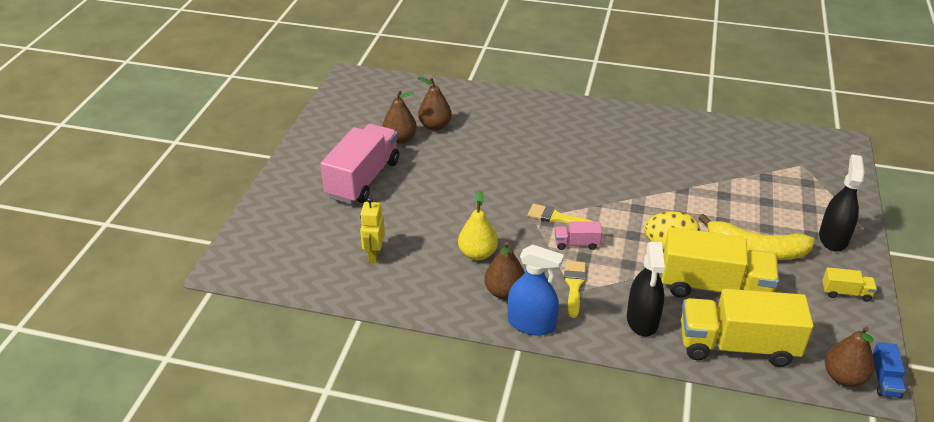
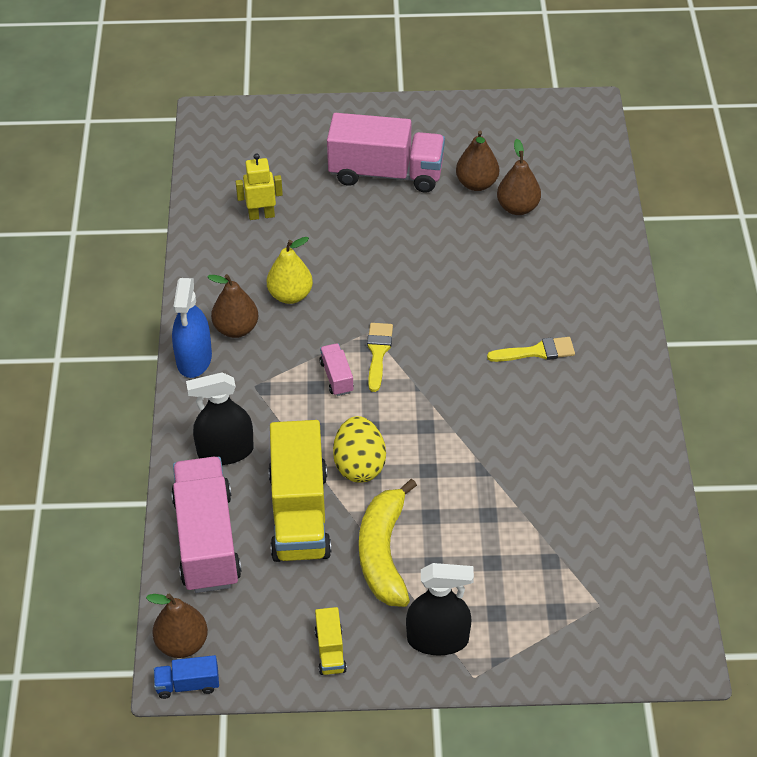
camera: 75 degrees right, 10 degrees up
(574, 285) = (264, 385): yellow brush -> yellow brush (537, 352)
(737, 346) = (207, 540): yellow truck -> pink truck

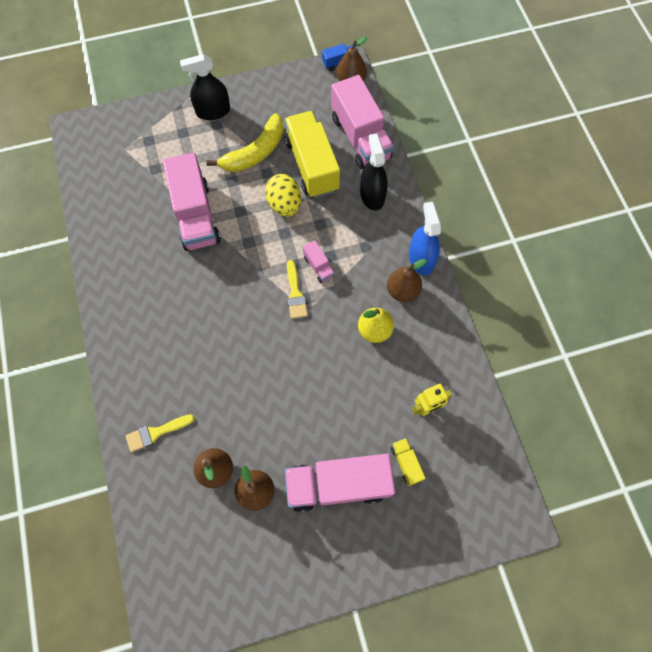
camera: 165 degrees right, 20 degrees up
(225, 451) = (372, 195): black spray bottle -> black spray bottle turned 75 degrees counterclockwise
(330, 650) = (270, 94): yellow truck -> yellow truck (406, 463)
(383, 553) = (255, 152): yellow banana -> yellow banana turned 60 degrees clockwise
(496, 477) = (196, 216): none -> pink truck
(537, 352) = (181, 321): yellow brush -> yellow brush (156, 433)

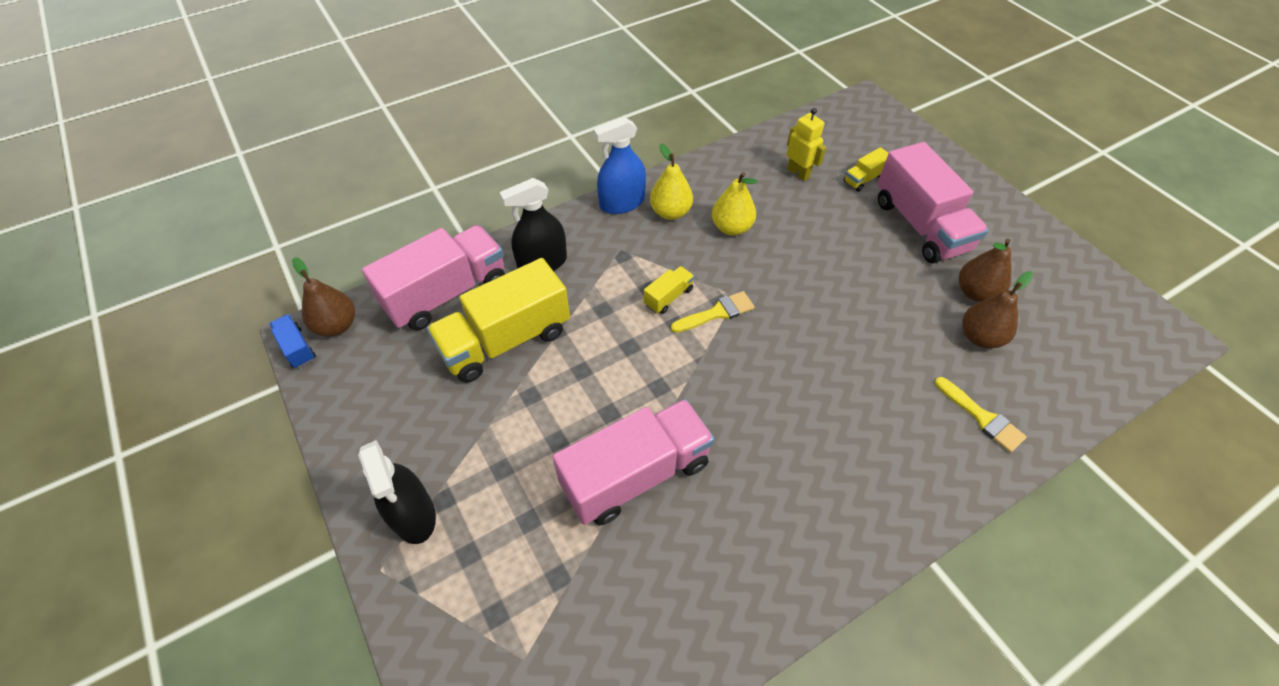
camera: 105 degrees left, 15 degrees down
(255, 152) = (494, 422): yellow banana -> none
(284, 204) = (582, 358): yellow egg -> none
(318, 266) = (668, 297): pink truck -> yellow truck
(402, 291) = (670, 212): brown pear -> yellow pear

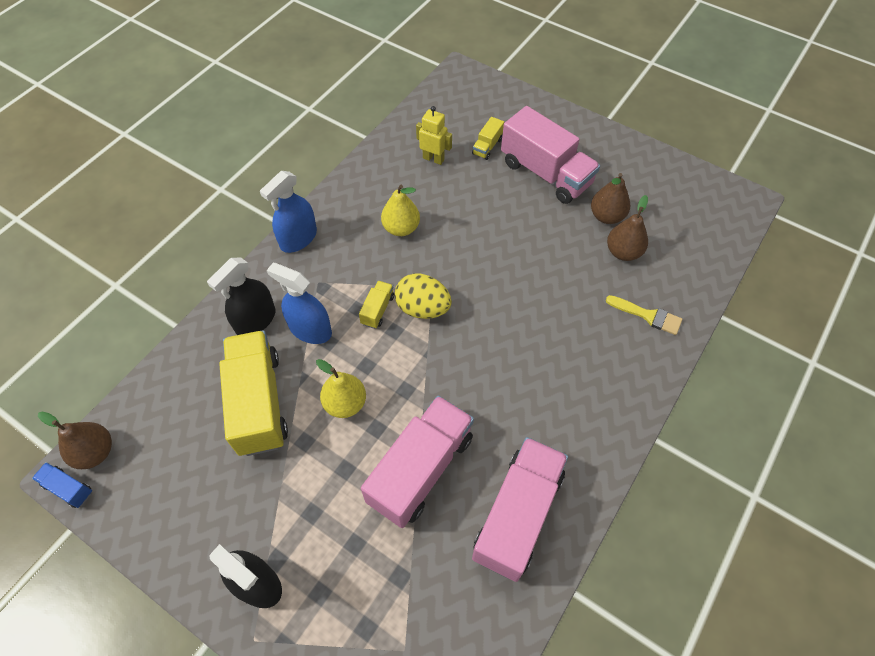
camera: 25 degrees left, 5 degrees up
(446, 293) = (183, 381): pink truck -> pink truck (517, 515)
(505, 340) = (259, 402): yellow truck -> yellow truck turned 135 degrees clockwise
(590, 291) = (310, 329): none -> blue spray bottle
(670, 212) = (344, 232): yellow pear -> yellow pear (345, 403)
(717, 313) = (422, 308): yellow brush -> yellow egg

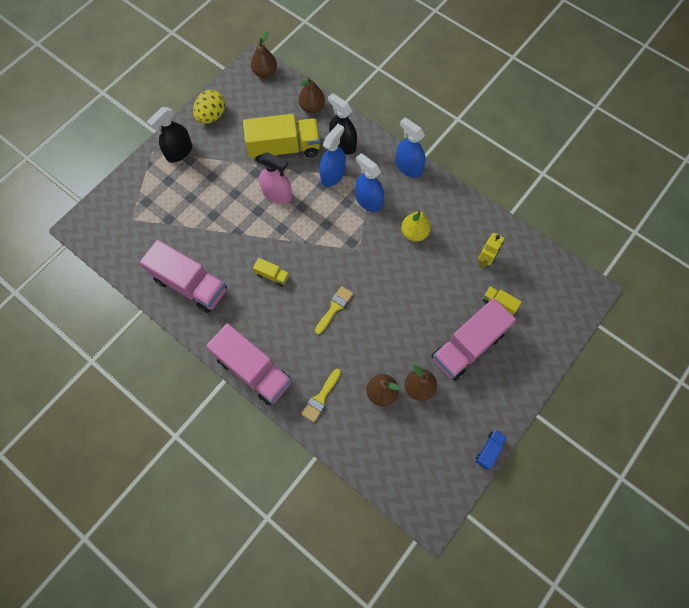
camera: 95 degrees right, 10 degrees up
(68, 488) = (246, 64): blue truck -> blue truck (489, 450)
(181, 369) = (312, 107): none -> brown pear
(345, 403) = (277, 194): yellow pear -> pink spray bottle
(354, 282) = (368, 201): none -> blue spray bottle
(377, 310) = (344, 215): yellow truck -> yellow truck (272, 275)
(420, 469) = (228, 233): pink truck -> pink truck (253, 370)
(422, 308) = (342, 243): yellow egg -> yellow egg (211, 116)
(522, 310) = (334, 308): none -> yellow brush

